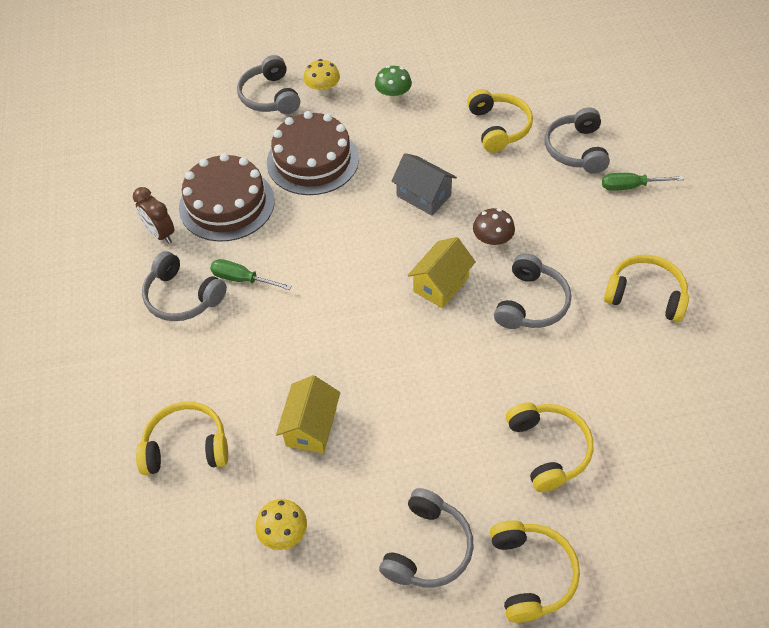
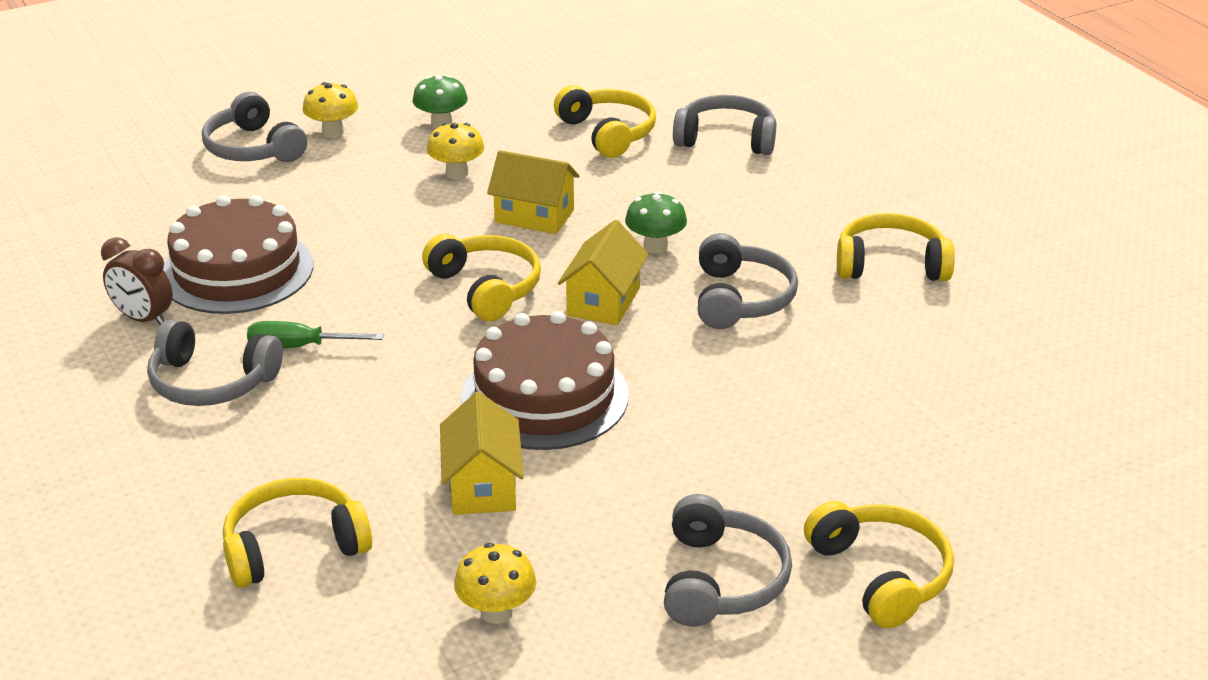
camera: 20 degrees left, 20 degrees down
(312, 160) = (350, 205): brown cake -> brown cake (544, 396)
(388, 145) = (457, 173): none -> yellow mushroom
(423, 196) = (534, 216): grey house -> yellow house
(492, 241) = (655, 246): brown mushroom -> green mushroom
(548, 449) = (839, 442): yellow headphones -> yellow headphones (486, 288)
(576, 150) = (726, 139): grey headphones -> grey headphones turned 120 degrees clockwise
(630, 186) = (817, 164): green screwdriver -> none

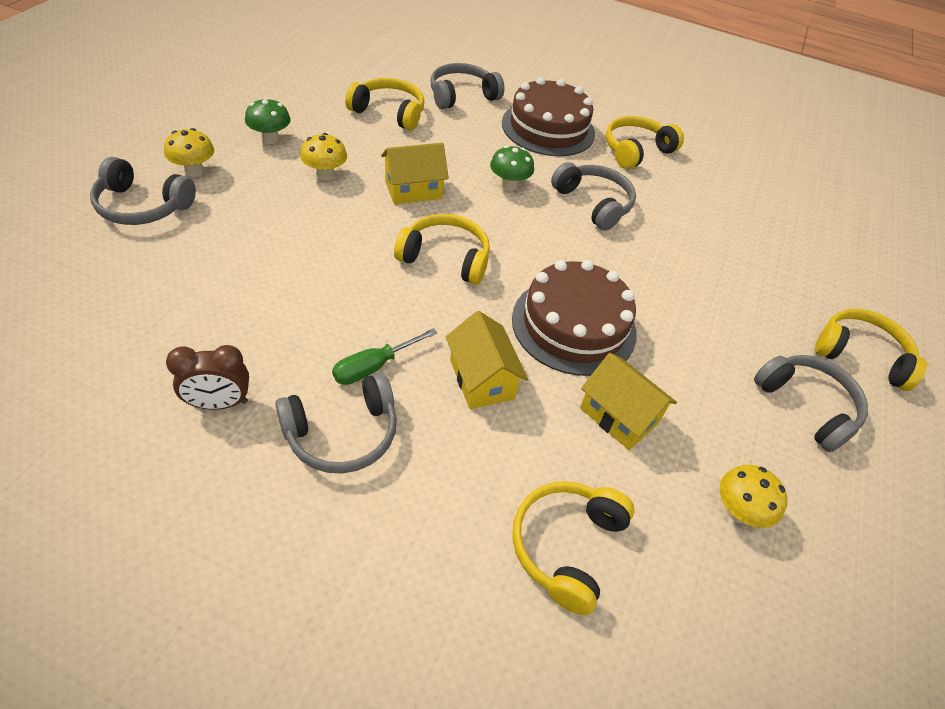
camera: 45 degrees left, 15 degrees up
(237, 270) = (250, 321): brown cake -> brown cake (548, 128)
(603, 301) = (525, 237): yellow house -> yellow house (481, 379)

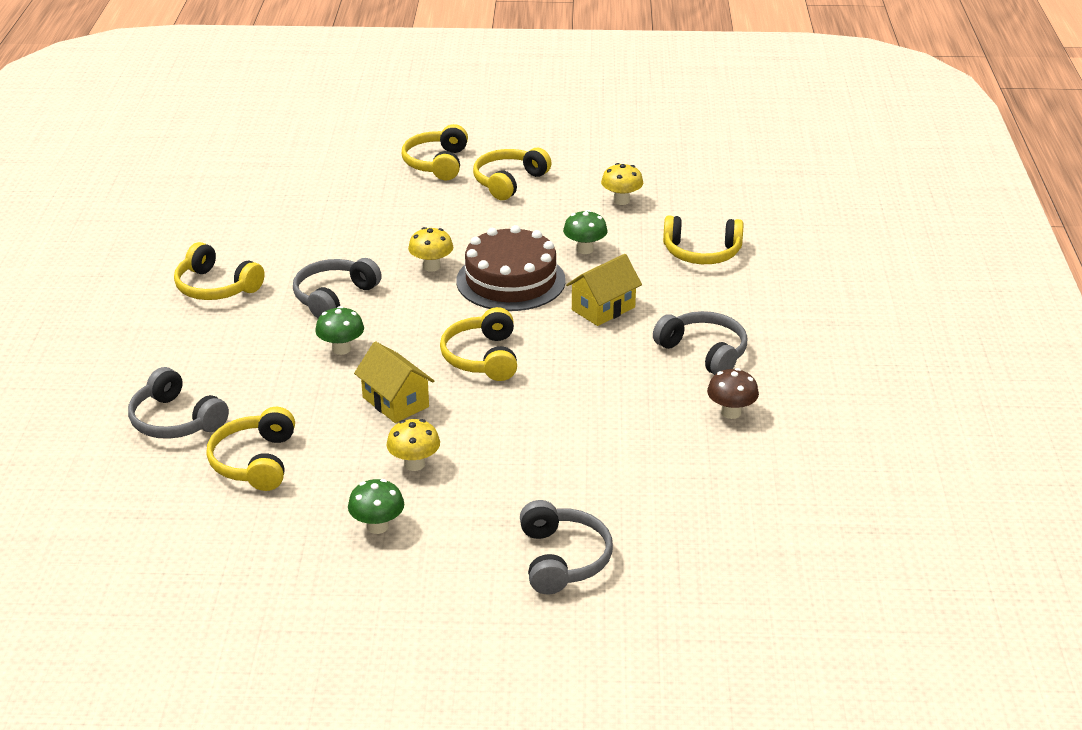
camera: 105 degrees left, 15 degrees down
(194, 171) = (479, 553): yellow mushroom -> yellow mushroom (431, 266)
(219, 403) = (731, 412): brown clock -> brown mushroom
(374, 366) = (635, 357): green screwdriver -> none
(548, 128) = (209, 347): brown cake -> none
(618, 416) = (585, 249): yellow house -> green mushroom
(807, 406) = (509, 182): grey headphones -> yellow headphones

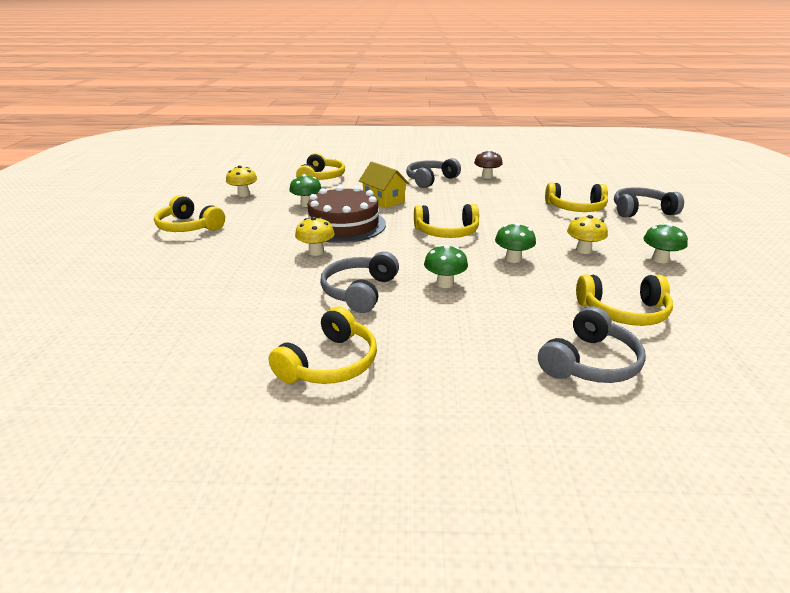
camera: 90 degrees left, 5 degrees down
(334, 297) = (360, 291): grey headphones -> grey headphones turned 75 degrees clockwise
(395, 402) = (513, 259): yellow house -> green mushroom
(437, 163) = (129, 255): yellow headphones -> yellow headphones (576, 208)

